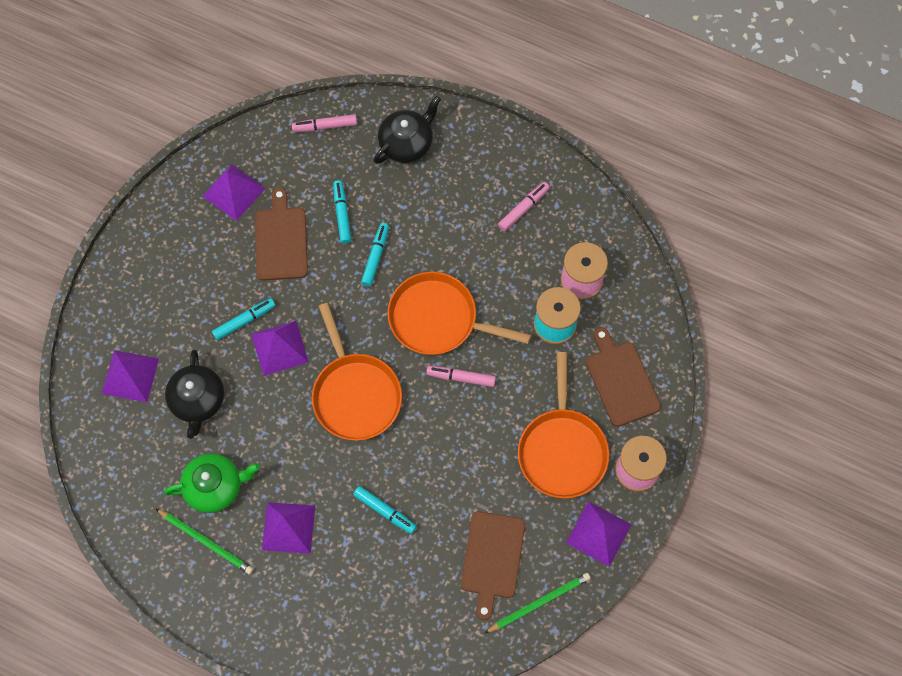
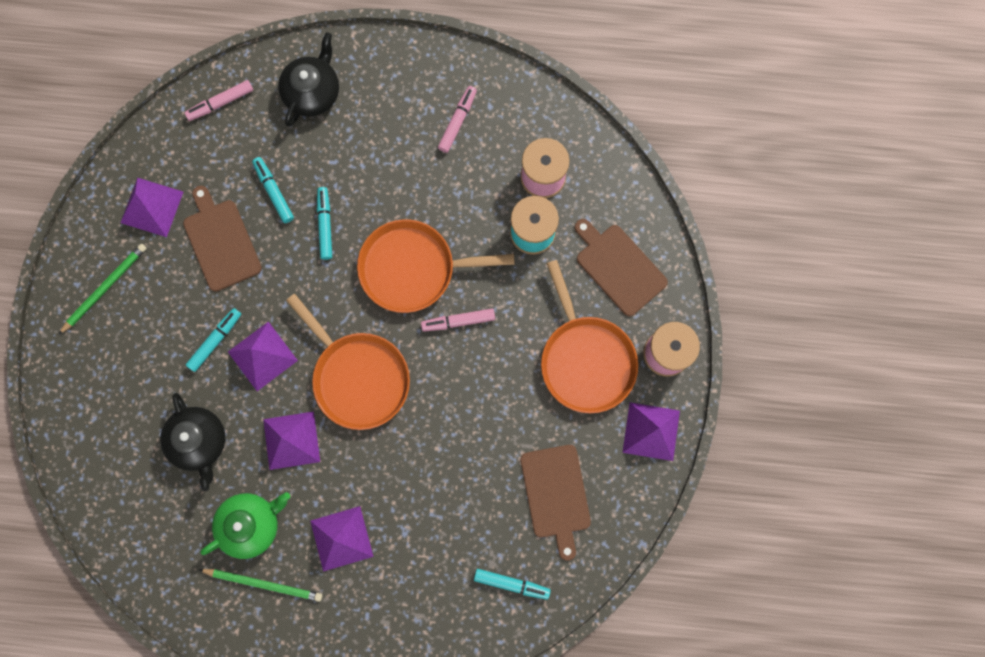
camera: 20 degrees left, 10 degrees up
(130, 376) = (119, 440): purple pyramid -> purple pyramid (291, 440)
(385, 511) = (432, 486): turquoise marker -> turquoise marker (511, 583)
(539, 603) = (618, 522): green pencil -> green pencil (105, 288)

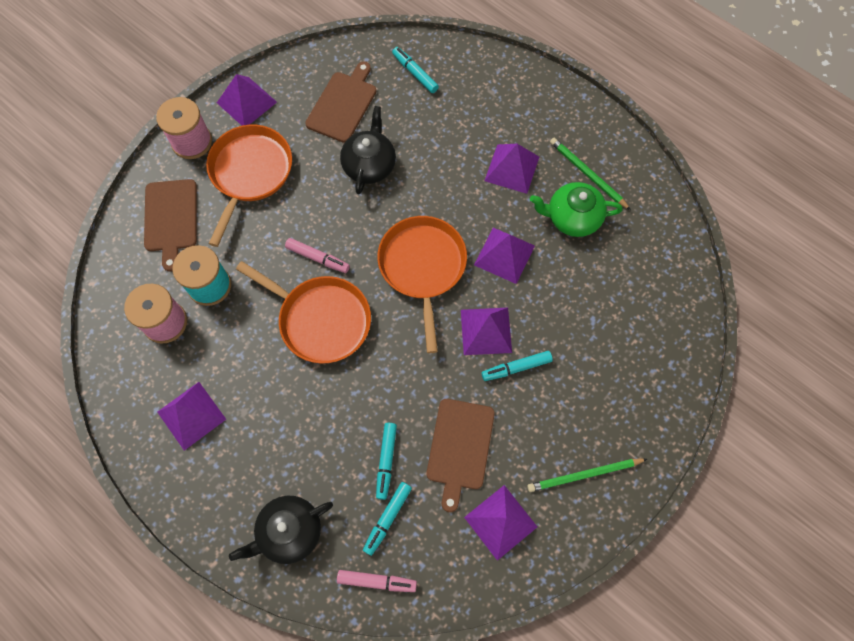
camera: 145 degrees left, 10 degrees down
(199, 441) = (577, 299): black teapot -> black teapot (369, 165)
(325, 225) = (364, 402): turquoise marker -> turquoise marker (387, 518)
(457, 121) = (191, 415): pink marker -> purple pyramid

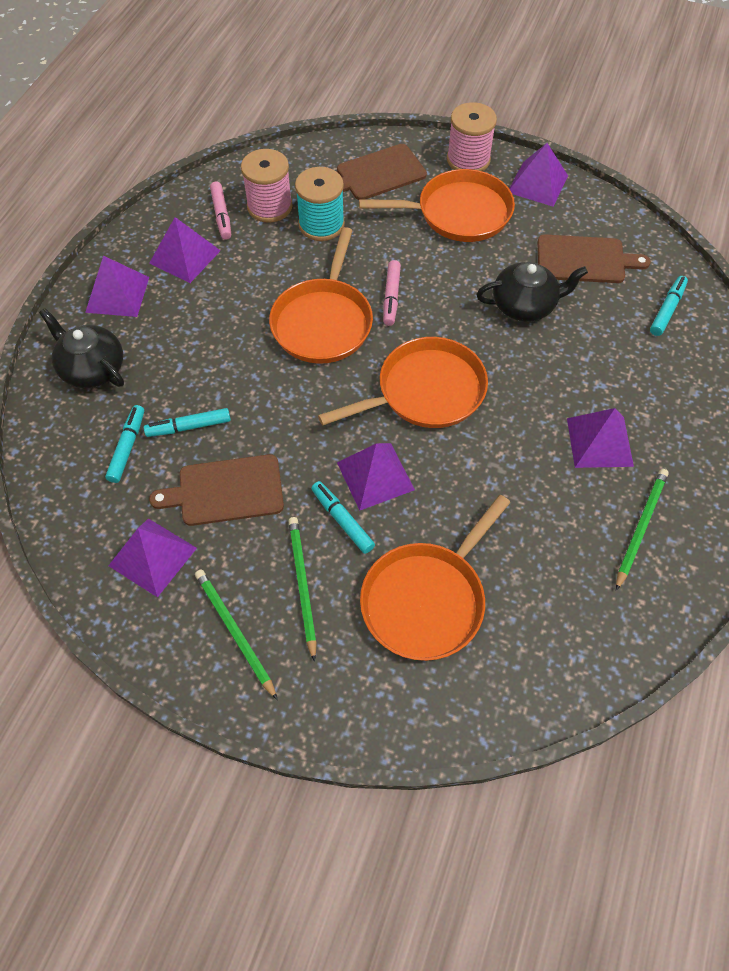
camera: 70 degrees right, 10 degrees down
(377, 581) = (59, 458): pink marker -> pink marker (221, 215)
(387, 518) = (127, 447): turquoise marker -> turquoise marker turned 90 degrees clockwise
(504, 255) = (480, 467): purple pyramid -> purple pyramid (117, 294)
(561, 414) = (302, 585): none -> green pencil
(572, 217) = (569, 526): green teapot -> none
(599, 332) = (426, 600): none -> orange pan

